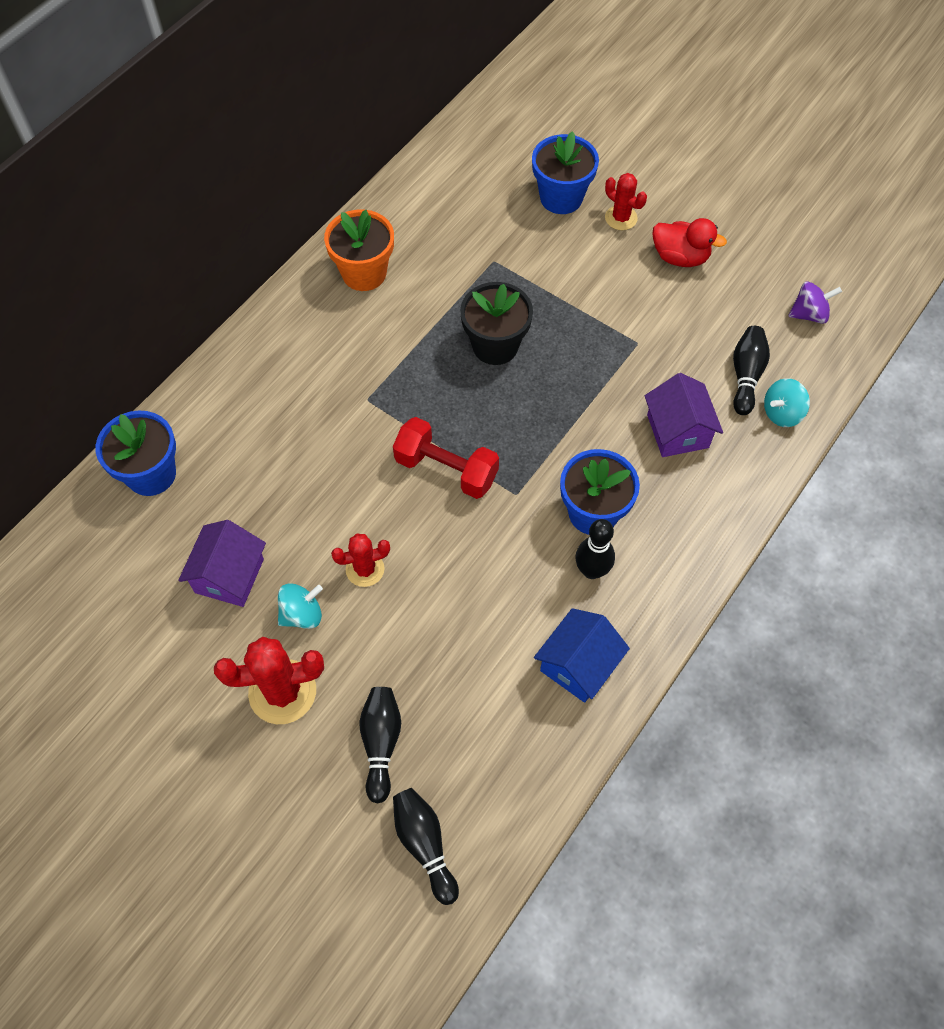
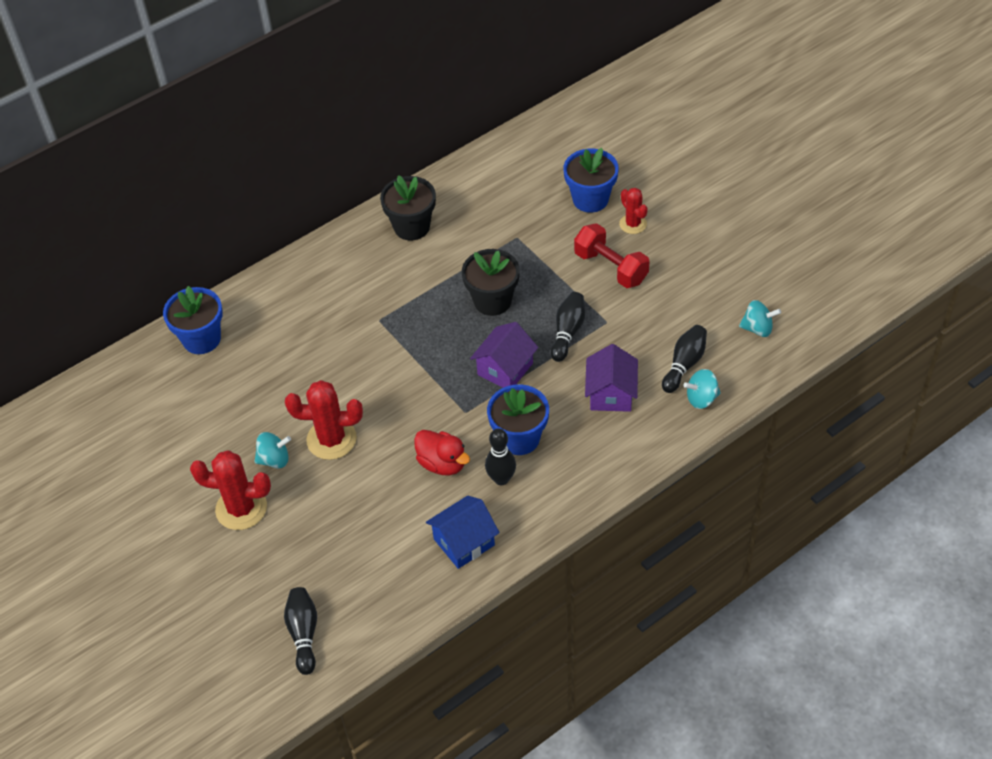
camera: 20 degrees right, 10 degrees down
(229, 576) = (232, 421): purple house -> purple house (505, 369)
(364, 273) = (411, 227): orange flower pot -> black flower pot
(365, 569) = (331, 439): red cactus -> red cactus, size x1.66
(381, 743) = (298, 560): black bowling pin -> black bowling pin (567, 332)
(446, 469) = (419, 383): red dumbbell -> red dumbbell (611, 267)
(680, 257) = (669, 263): red duck -> red duck (442, 463)
(809, 314) = (757, 328): purple spinning top -> turquoise spinning top

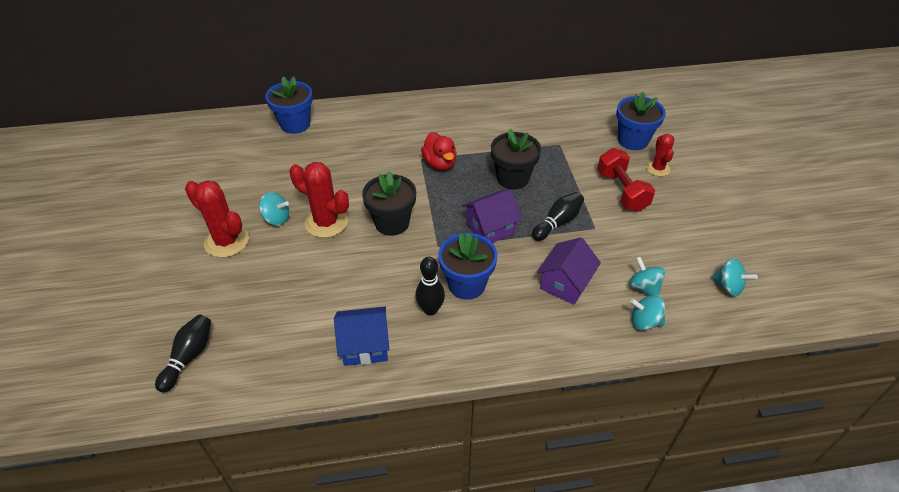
camera: 25 degrees right, 5 degrees down
(411, 227) = (487, 111): black flower pot -> black flower pot (392, 223)
(442, 463) = (393, 276): red duck -> red duck (440, 163)
(684, 364) = (644, 287): black bowling pin -> turquoise spinning top

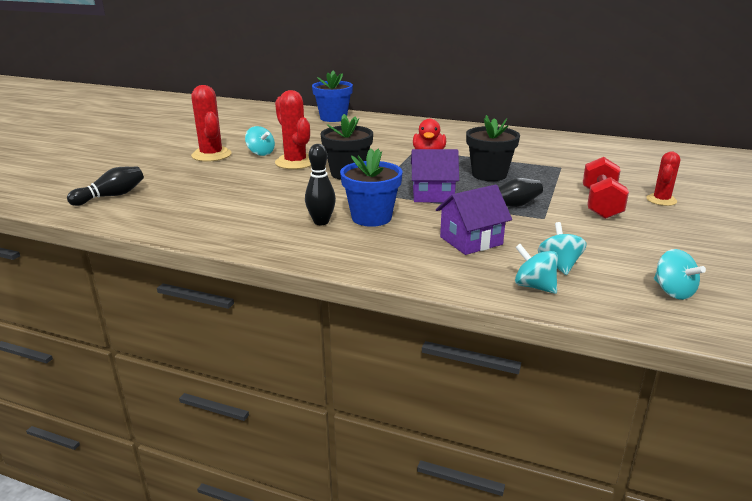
camera: 30 degrees right, 20 degrees down
(365, 346) = (241, 225): blue house -> none
(633, 140) = (648, 179): blue flower pot -> none

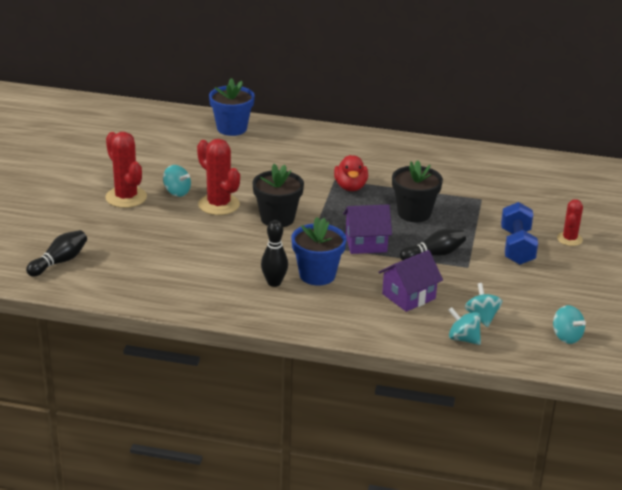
camera: 10 degrees left, 5 degrees up
(601, 204) = (517, 247): red dumbbell -> blue dumbbell

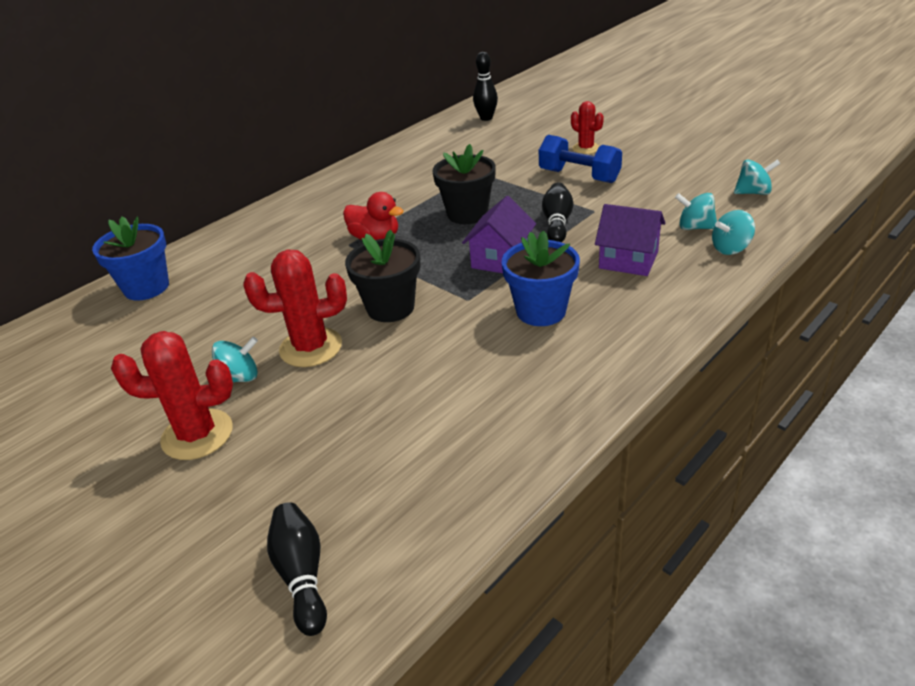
camera: 55 degrees left, 5 degrees up
(274, 283) = (534, 350): black bowling pin -> black bowling pin (486, 118)
(408, 296) = (628, 260): purple house -> purple house turned 60 degrees counterclockwise

